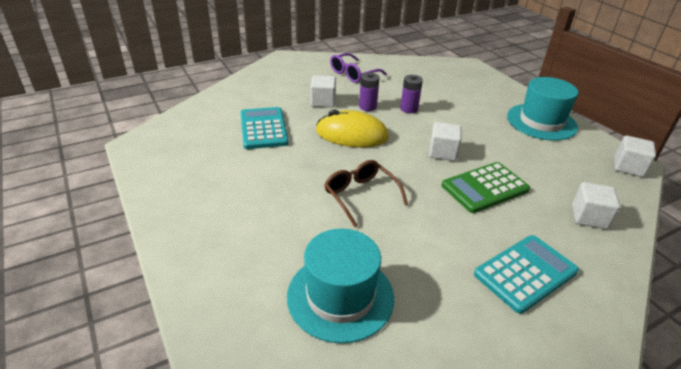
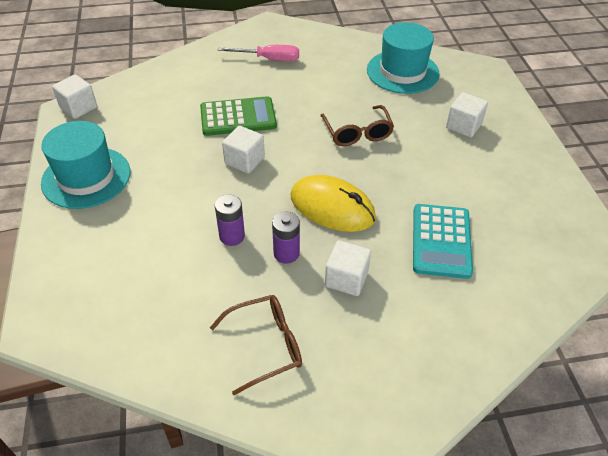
camera: 160 degrees left, 10 degrees up
(353, 74) = (266, 345): purple glasses -> brown glasses
(525, 273) = (269, 59): turquoise calculator -> pink screwdriver
(589, 217) = (178, 79): white cube -> white cube (463, 126)

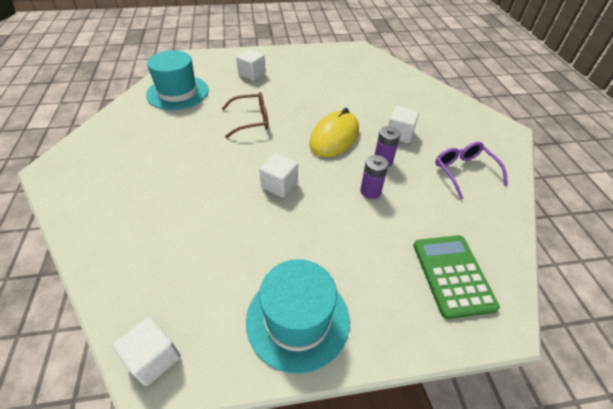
camera: 90 degrees left, 0 degrees up
(238, 117) = (214, 191): green calculator -> green calculator (452, 275)
(266, 345) = (464, 171): brown glasses -> purple glasses
(269, 59) = (122, 169): pink screwdriver -> none
(441, 241) = (360, 95): turquoise calculator -> none

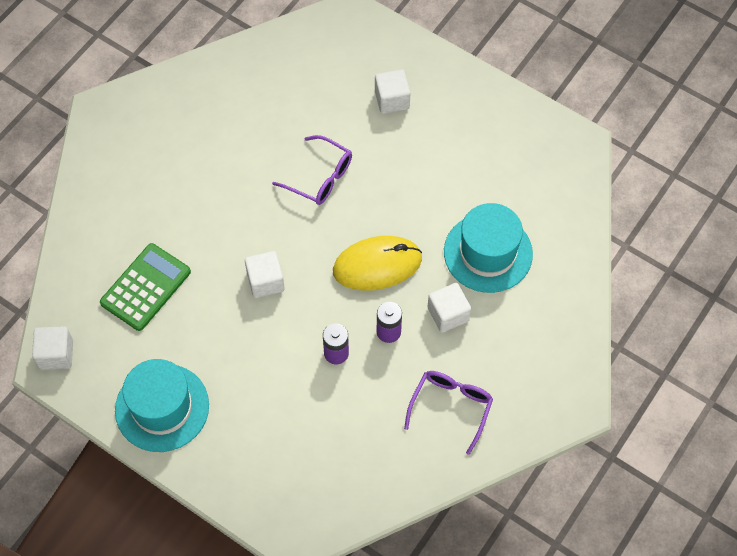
camera: 45 degrees right, 15 degrees up
(178, 92) = (285, 75): turquoise hat -> turquoise hat (488, 253)
(252, 120) = (320, 177): brown glasses -> purple glasses
(452, 275) = (306, 476): green calculator -> green calculator (146, 287)

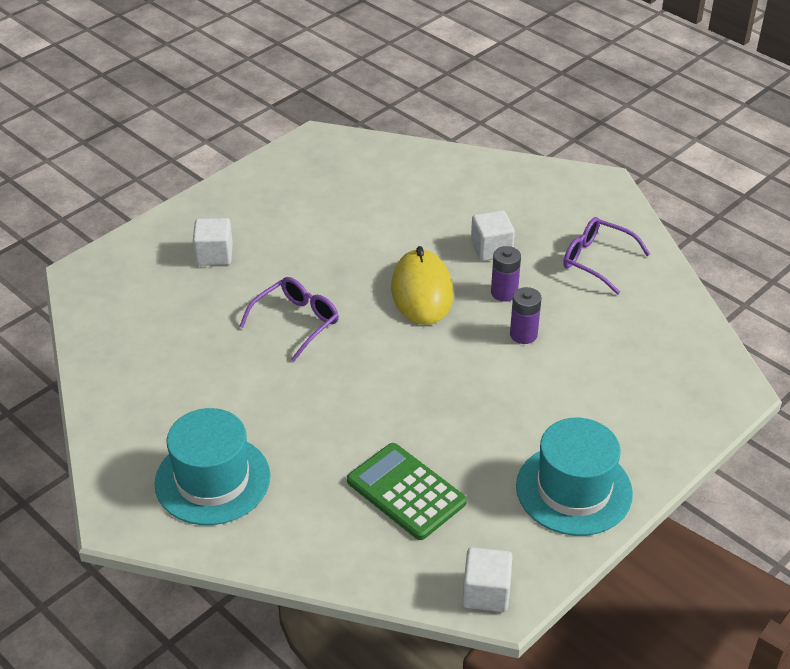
camera: 80 degrees left, 20 degrees down
(265, 281) = (422, 381): white cube -> none
(488, 253) = (426, 213): turquoise hat -> turquoise hat (212, 480)

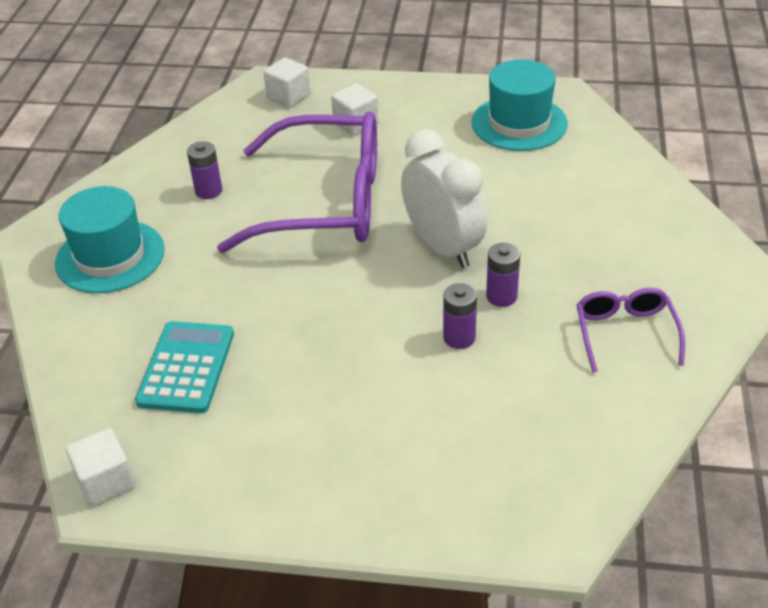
camera: 55 degrees right, 0 degrees up
(196, 380) = (208, 191): none -> purple battery
(297, 322) = (326, 202): purple glasses -> purple glasses, size x2.14
(406, 492) = (186, 367): green calculator -> turquoise calculator
(422, 291) = (443, 247): yellow mouse -> white clock
(491, 249) = (551, 258): white cube -> white cube (288, 96)
(574, 489) = (285, 478): turquoise hat -> turquoise hat (519, 123)

